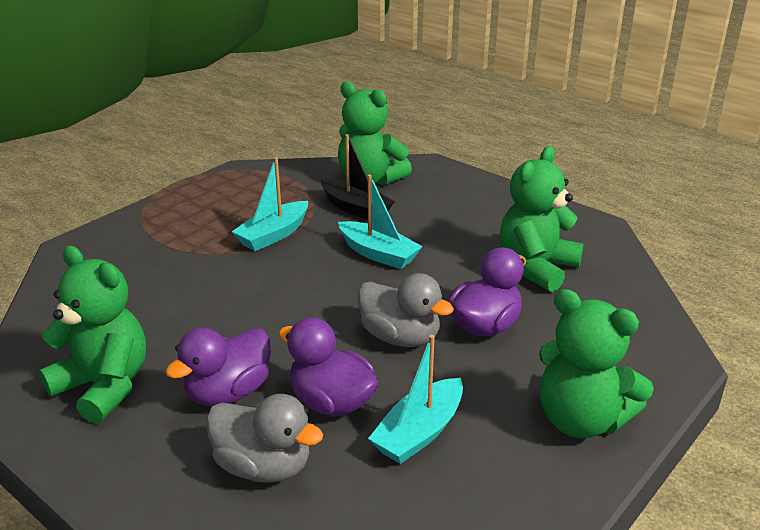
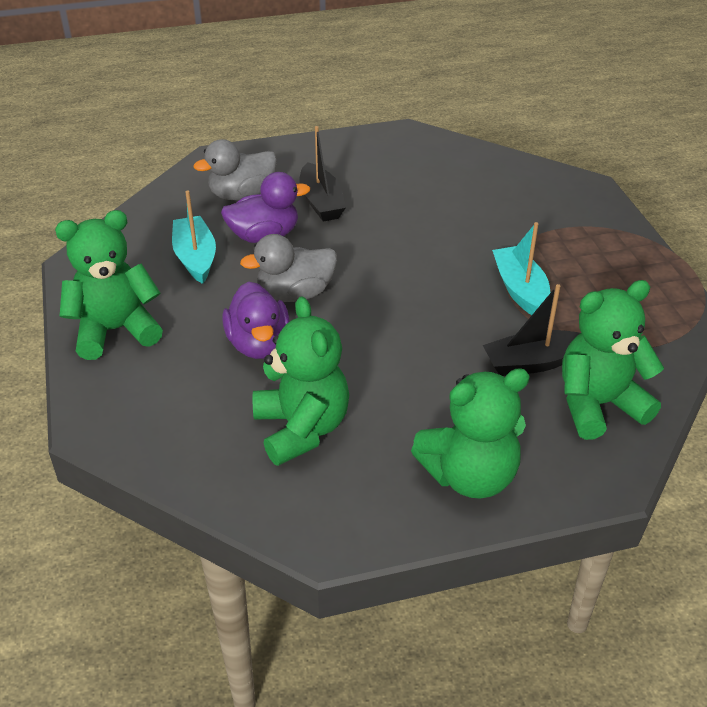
camera: 125 degrees right, 10 degrees up
(104, 386) = (379, 163): green teddy bear -> green teddy bear (470, 476)
(228, 392) = (321, 202): purple duck -> black boat
(378, 254) = (427, 337): turquoise boat -> none

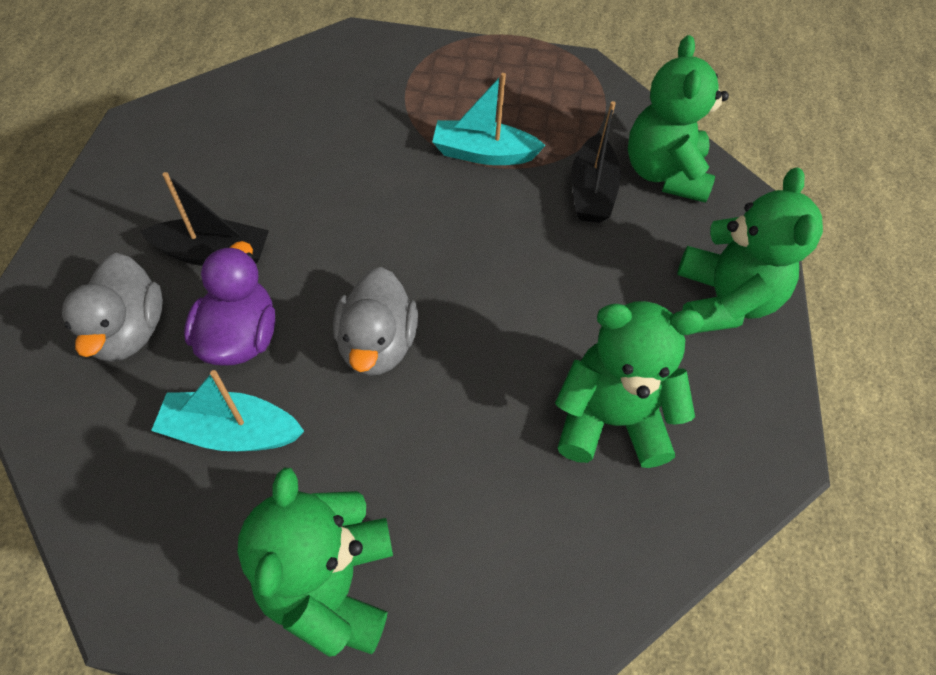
camera: 70 degrees left, 15 degrees up
(259, 344) = (450, 415): purple duck -> none

